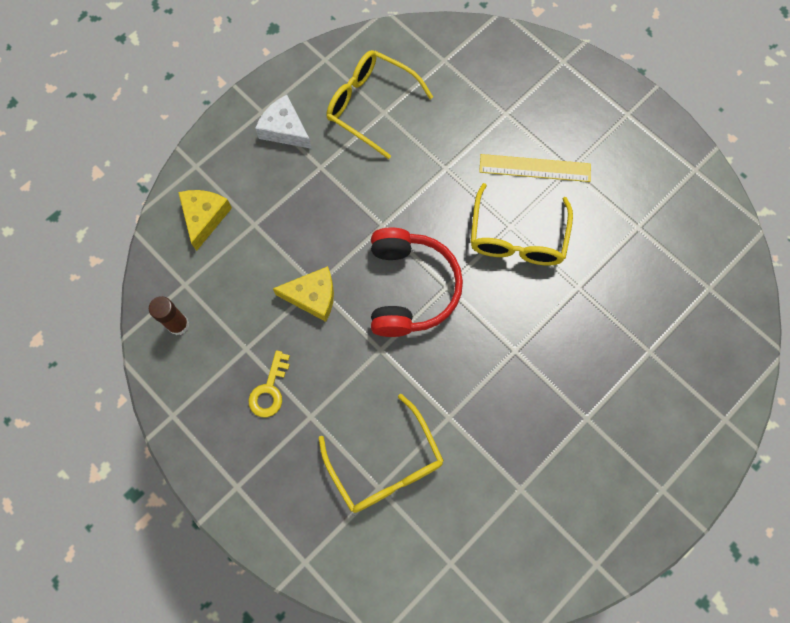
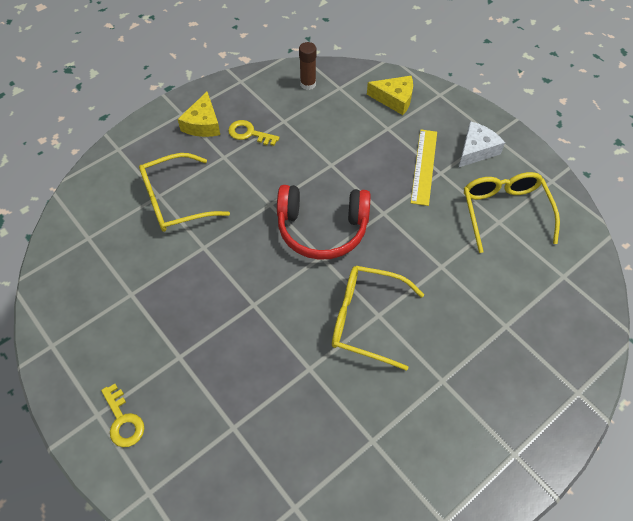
camera: 95 degrees right, 15 degrees down
(313, 296) = (322, 162): yellow cheese -> yellow cheese (203, 124)
(371, 106) = (504, 212): yellow glasses -> yellow glasses turned 45 degrees counterclockwise
(535, 168) = (442, 345): yellow ruler -> yellow ruler (424, 166)
(664, 461) = (123, 420): none -> yellow key

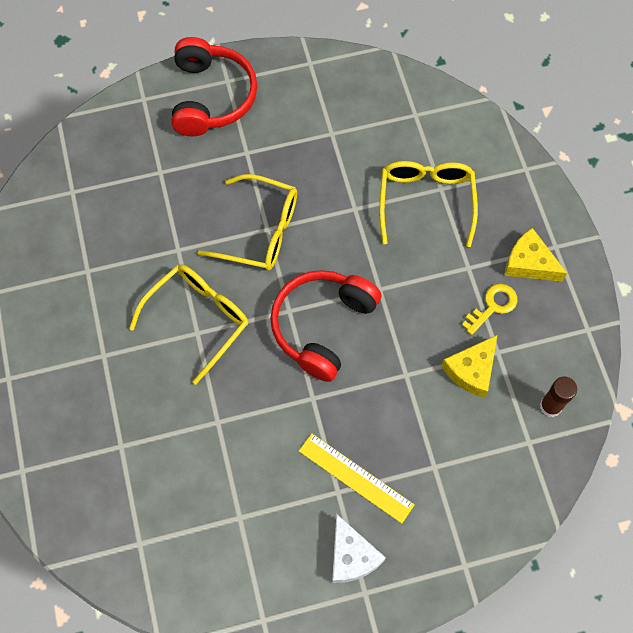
camera: 115 degrees right, 10 degrees up
(123, 420) = (211, 97): yellow key -> red headphones
(394, 99) = (480, 501): yellow cheese -> yellow cheese (471, 370)
(504, 212) = (248, 532): yellow glasses -> yellow glasses (259, 231)

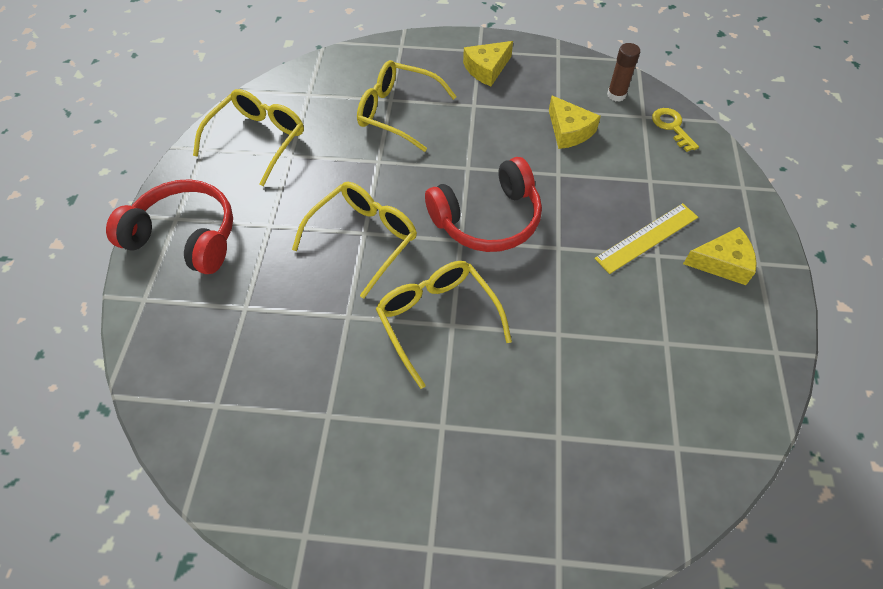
camera: 70 degrees left, 10 degrees down
(322, 326) = (487, 219): red headphones -> red headphones turned 75 degrees counterclockwise
(337, 99) = (257, 140): none -> yellow glasses
(352, 556) = (722, 262): white cheese -> yellow cheese
(493, 306) = (516, 101): yellow key -> yellow key (672, 127)

